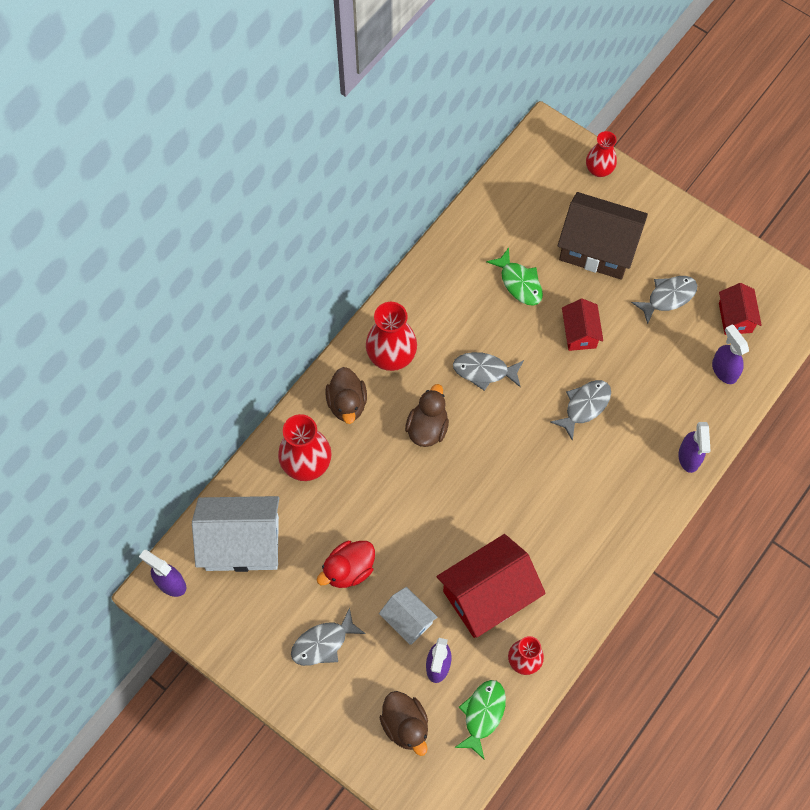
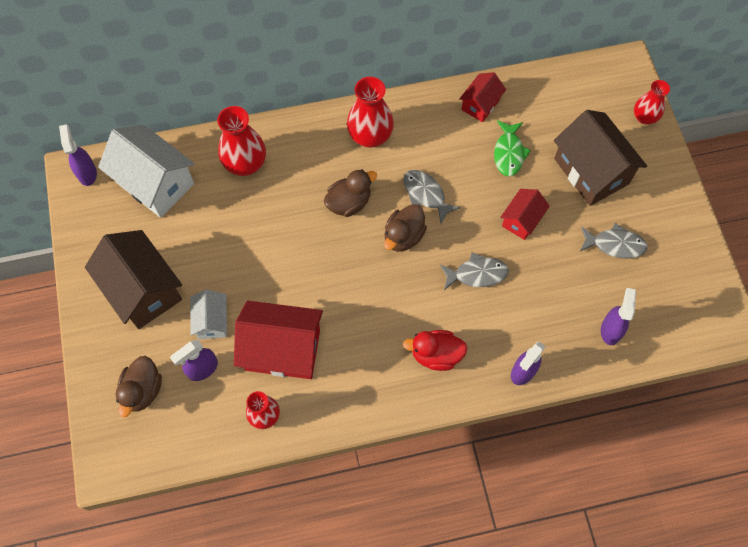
camera: 40 degrees right, 0 degrees up
(323, 643) = (143, 290): grey fish -> brown house
(347, 403) = (309, 145): brown duck -> brown duck (403, 236)
(349, 570) = (206, 255): red duck -> red duck (436, 355)
(482, 714) = (200, 428): green fish -> none
(735, 317) = (656, 298): red house -> red house (480, 105)

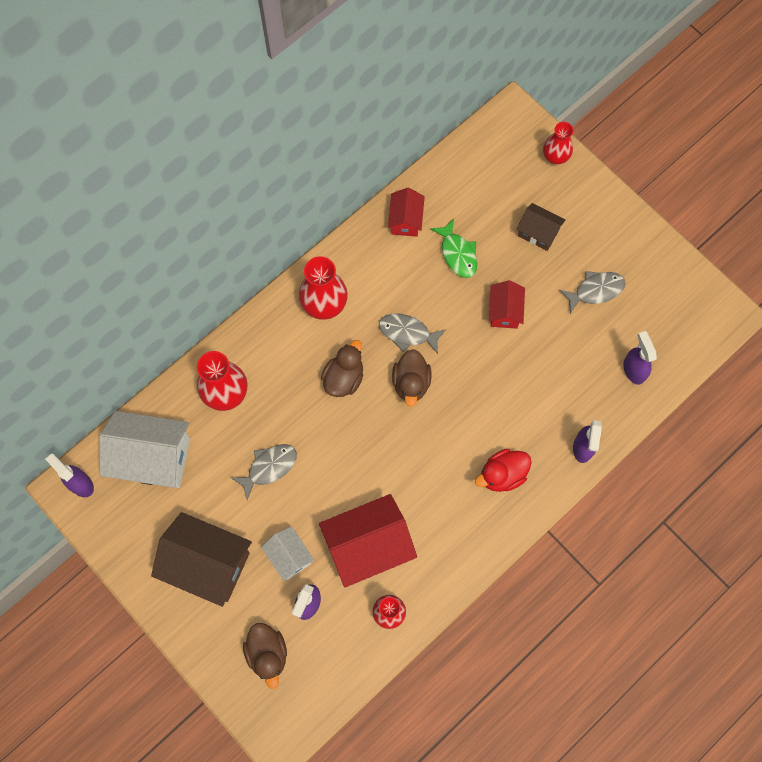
camera: 30 degrees left, 5 degrees up
(477, 274) = (494, 382): grey fish -> grey fish (269, 467)
(591, 171) = (538, 233): brown house -> brown house, size x0.54

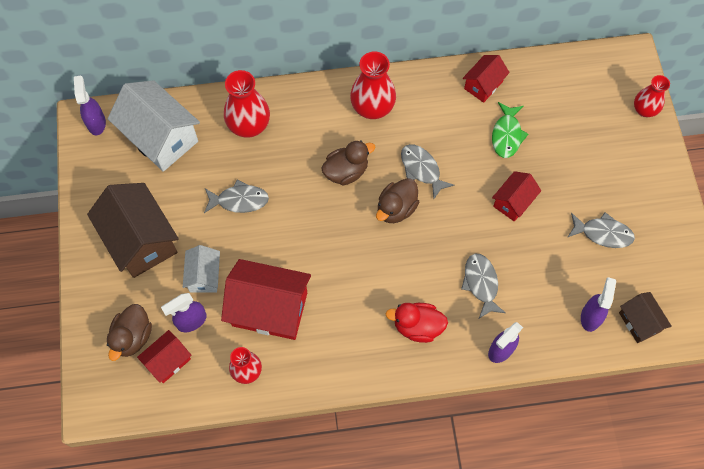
camera: 35 degrees right, 5 degrees down
(315, 652) = (168, 361): none -> red house
(528, 401) = (481, 283): none -> grey fish
(538, 233) = (586, 159): brown house -> brown house (639, 322)

